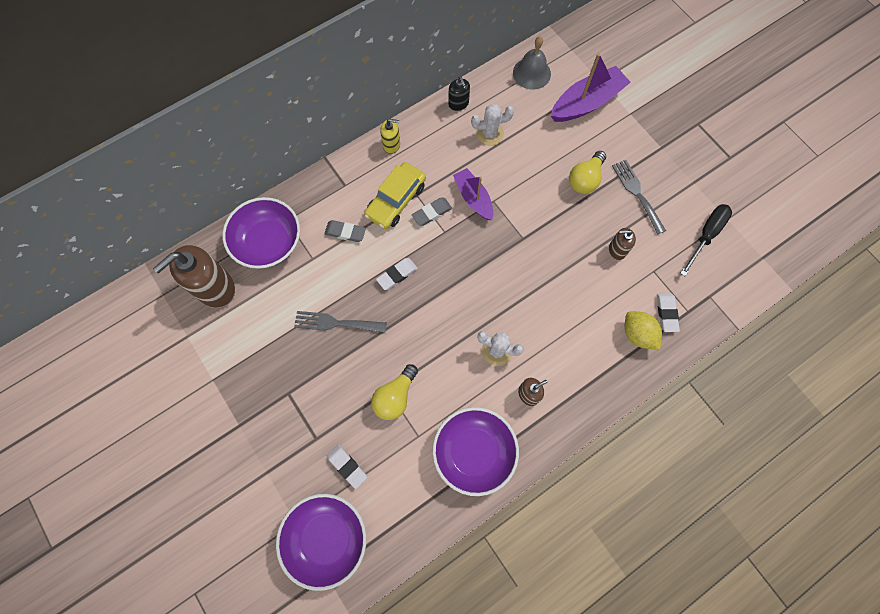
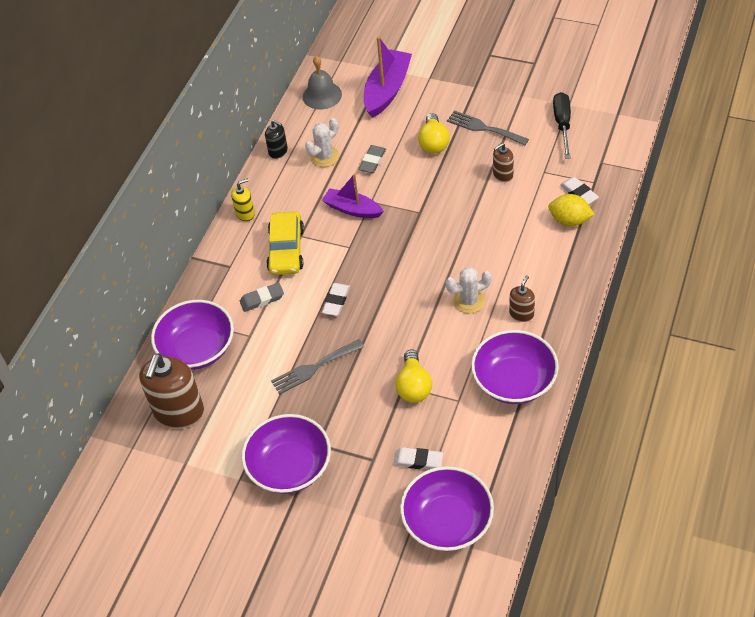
camera: 30 degrees left, 20 degrees down
(253, 397) = (289, 467): none -> purple bowl
(432, 213) = (326, 240): grey eraser -> grey eraser (372, 161)

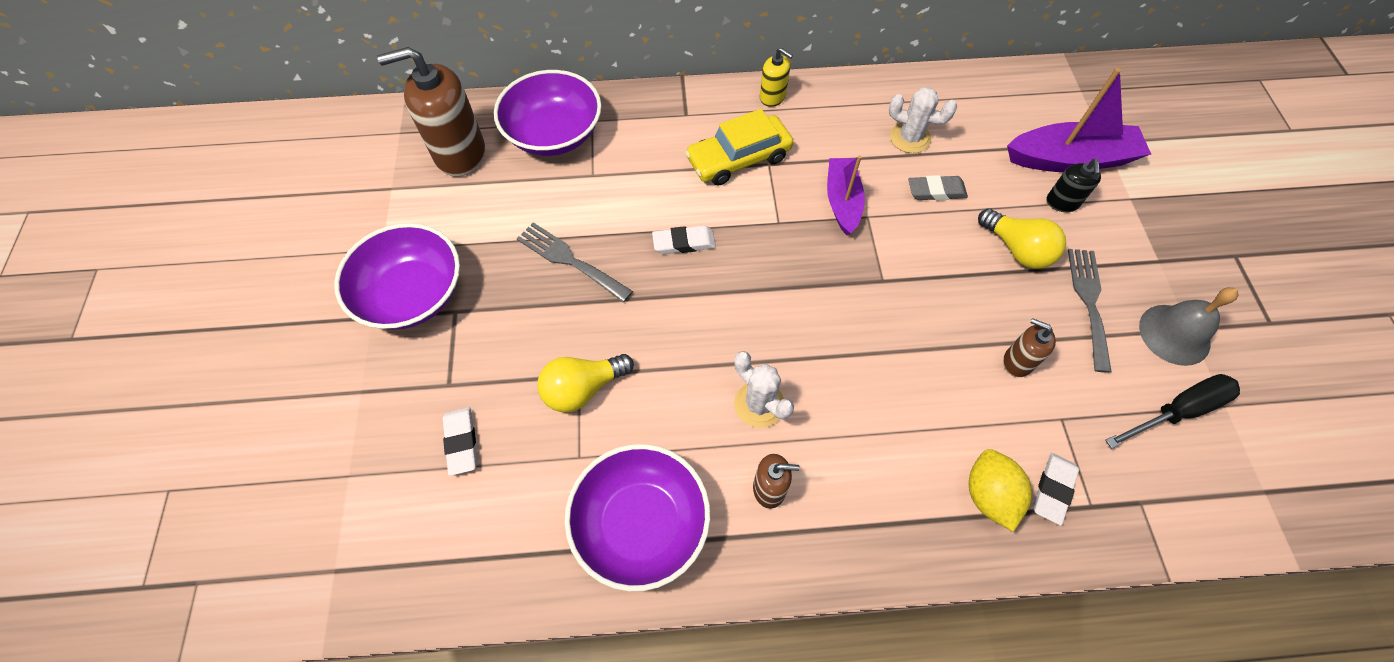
camera: 60 degrees right, 10 degrees up
(262, 299) = (652, 165): grey eraser -> none
(278, 151) = (887, 89): black soap dispenser -> black soap dispenser (1062, 202)
(322, 95) = (1008, 95): grey bell -> grey bell (1174, 334)
(433, 143) = (1017, 249): yellow light bulb -> yellow light bulb turned 105 degrees counterclockwise
(447, 522) = (370, 521): purple bowl -> none

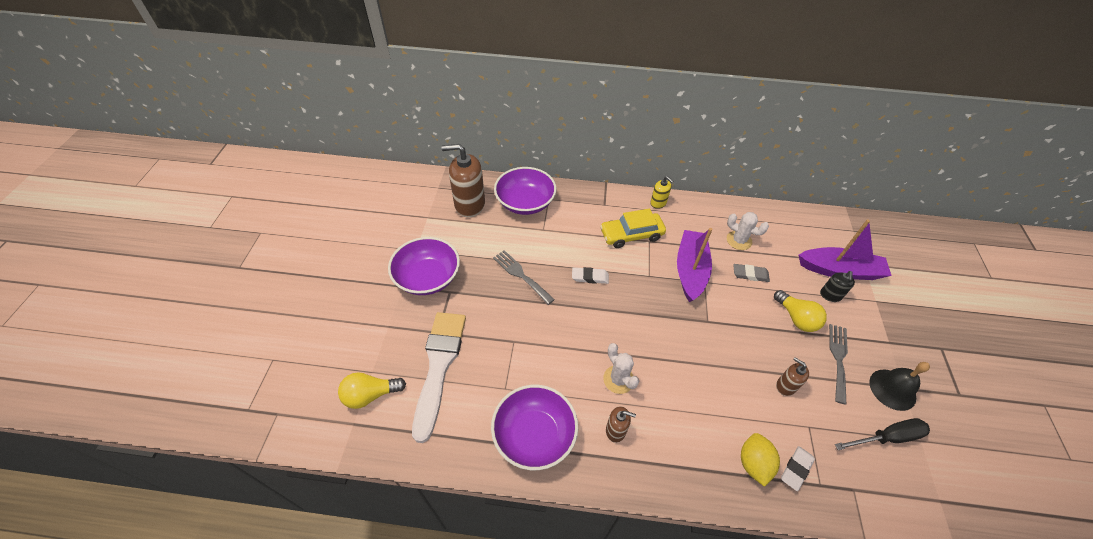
camera: 10 degrees right, 10 degrees down
(461, 442) = (439, 366): white eraser -> white brush
(583, 388) = (515, 349): yellow light bulb -> yellow light bulb (370, 395)
(842, 201) = (690, 270): purple boat -> purple boat, size x1.53
(1174, 334) = (892, 389): grey bell -> black bell

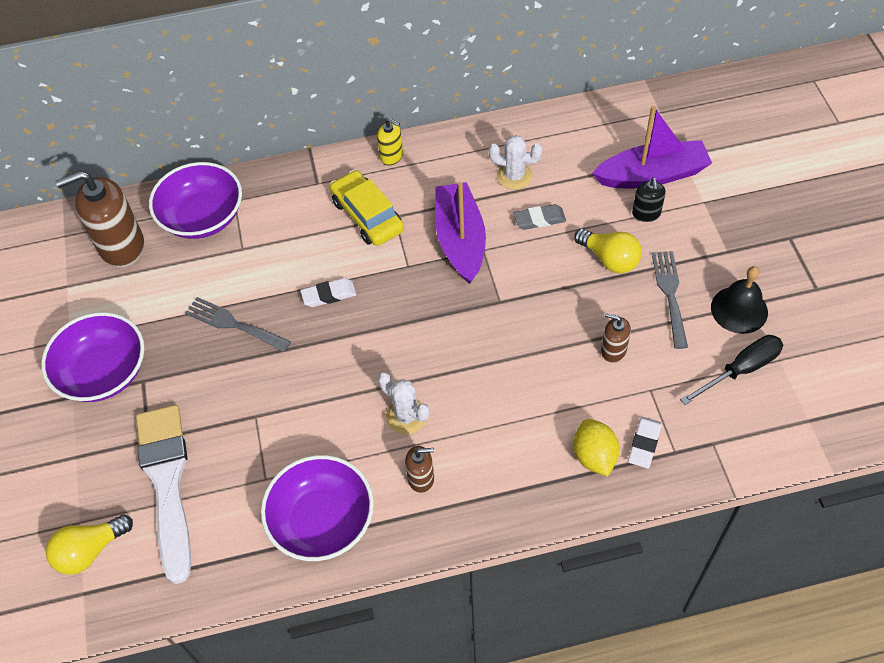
camera: 15 degrees left, 5 degrees up
(631, 235) = (367, 215): yellow car -> yellow car turned 90 degrees clockwise

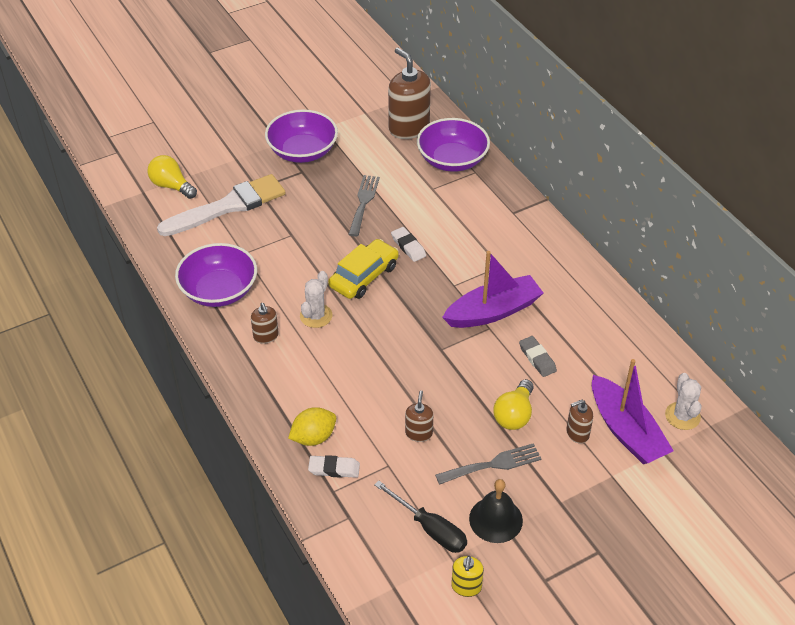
camera: 70 degrees right, 10 degrees down
(367, 215) = (493, 249): yellow car -> yellow car (364, 276)
(391, 156) = (562, 249): yellow soap dispenser -> yellow soap dispenser (466, 586)
(514, 176) = (578, 332): white cactus -> white cactus (682, 416)
(646, 214) = (577, 433): black soap dispenser -> brown soap dispenser

